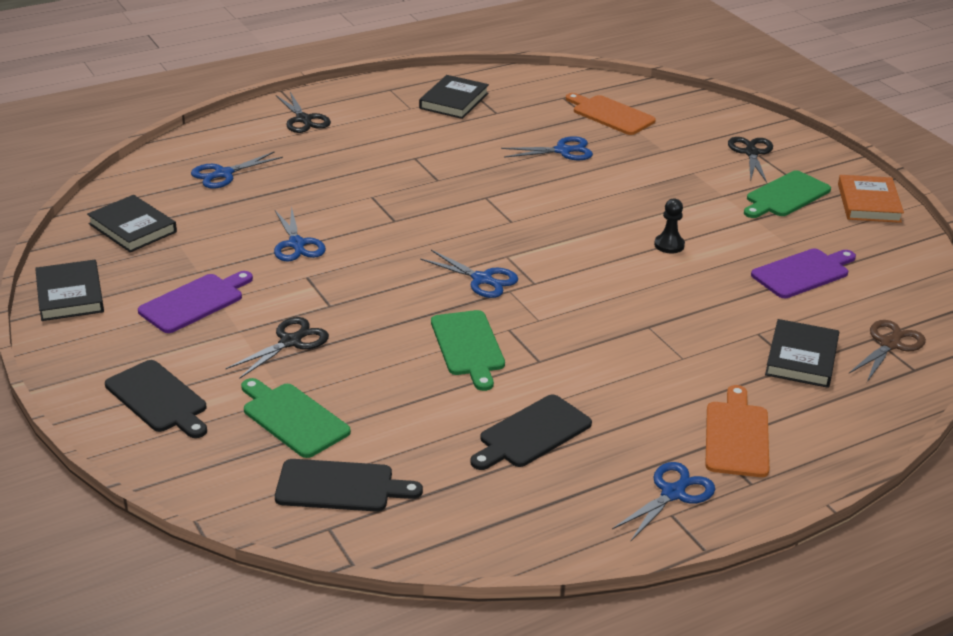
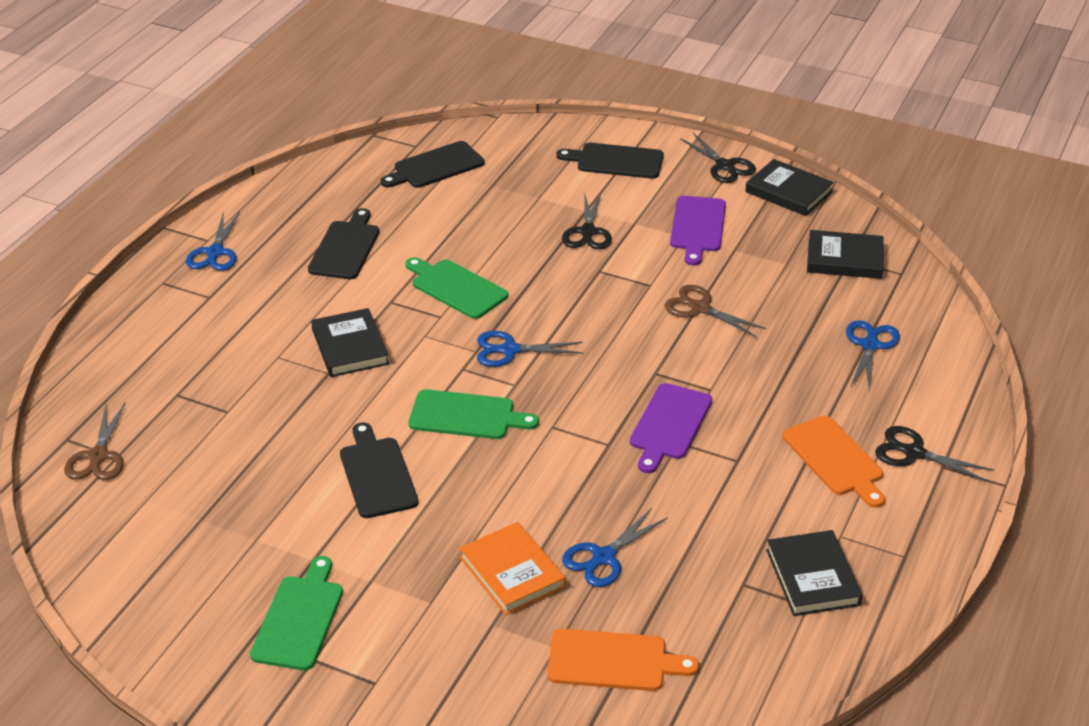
camera: 145 degrees right, 5 degrees up
(293, 418) = (516, 188): green cutting board -> green cutting board (466, 416)
(296, 244) = (700, 308): blue scissors -> brown scissors
(669, 245) = (377, 474): black pawn -> black cutting board
(737, 436) = (193, 311): orange cutting board -> orange cutting board (835, 459)
(751, 153) = (386, 681): black scissors -> black scissors (724, 166)
(801, 358) = (175, 403): black book -> black book (350, 347)
(803, 273) = (220, 505): purple cutting board -> purple cutting board (669, 425)
(869, 203) = (194, 659): orange book -> orange book (512, 572)

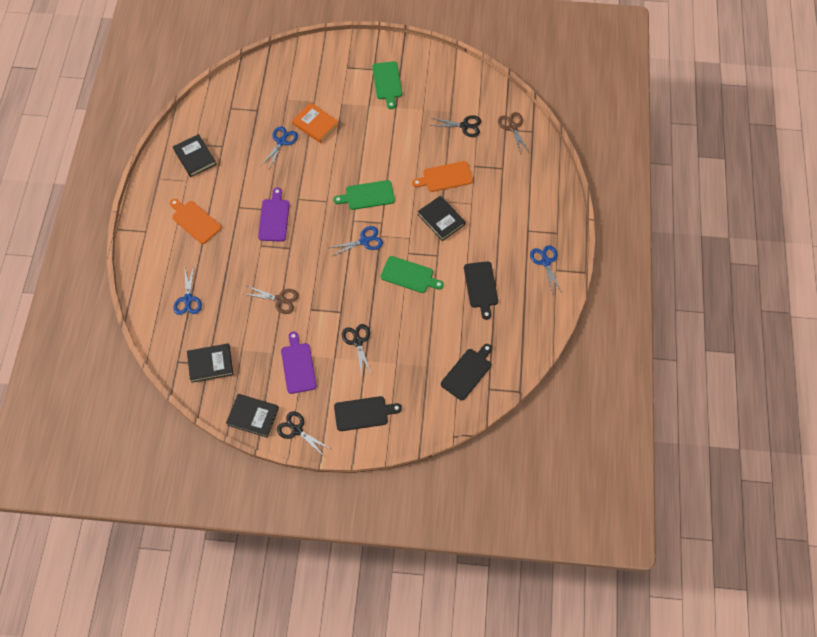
camera: 160 degrees right, 25 degrees up
(377, 474) = (391, 153): black cutting board -> none
(613, 661) = (263, 99): orange cutting board -> orange cutting board (445, 177)
(914, 453) = (159, 235): black scissors -> black scissors (464, 126)

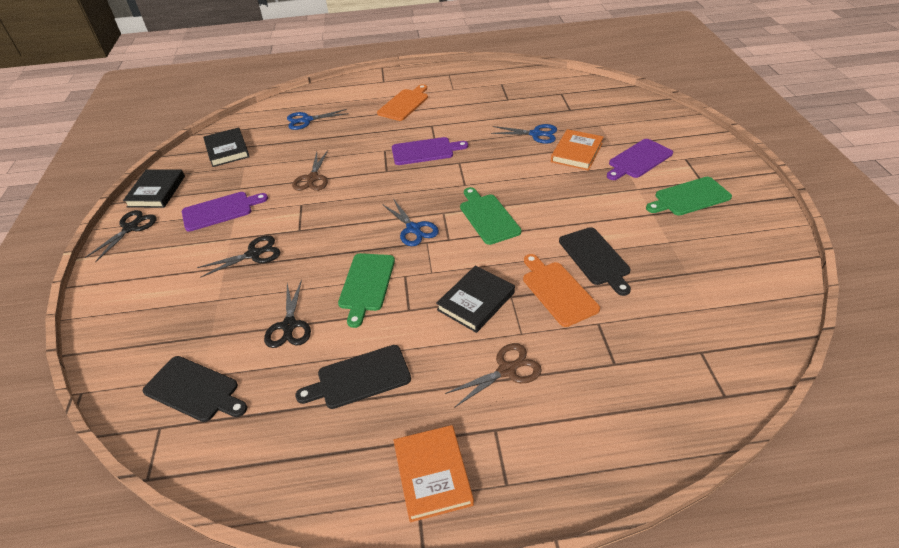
camera: 80 degrees right, 20 degrees down
(195, 157) = (484, 87): black book -> none
(338, 93) = (638, 160): none -> purple cutting board
(363, 413) = (142, 282): black cutting board -> black cutting board (595, 258)
(464, 126) = (671, 295): black scissors -> black scissors (289, 325)
(512, 127) = (713, 362): brown scissors -> brown scissors (507, 370)
(545, 262) = (432, 474): blue scissors -> orange book

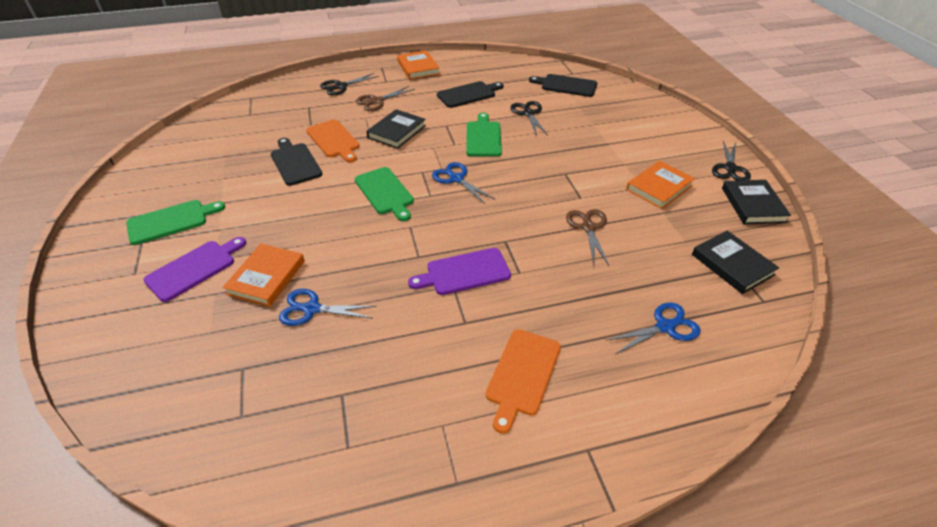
camera: 170 degrees right, 0 degrees up
(220, 211) = (659, 187): purple cutting board -> orange book
(254, 254) = (591, 153): black scissors -> black scissors (341, 86)

